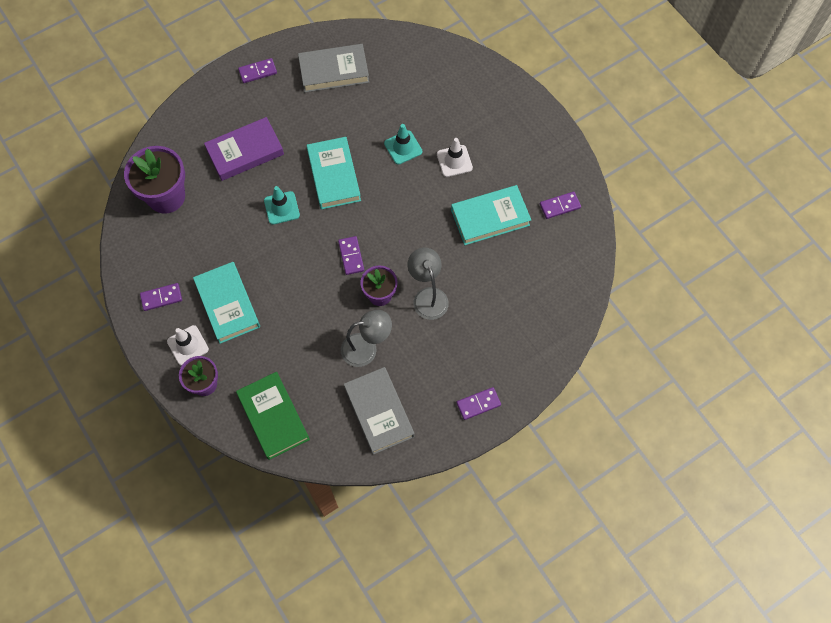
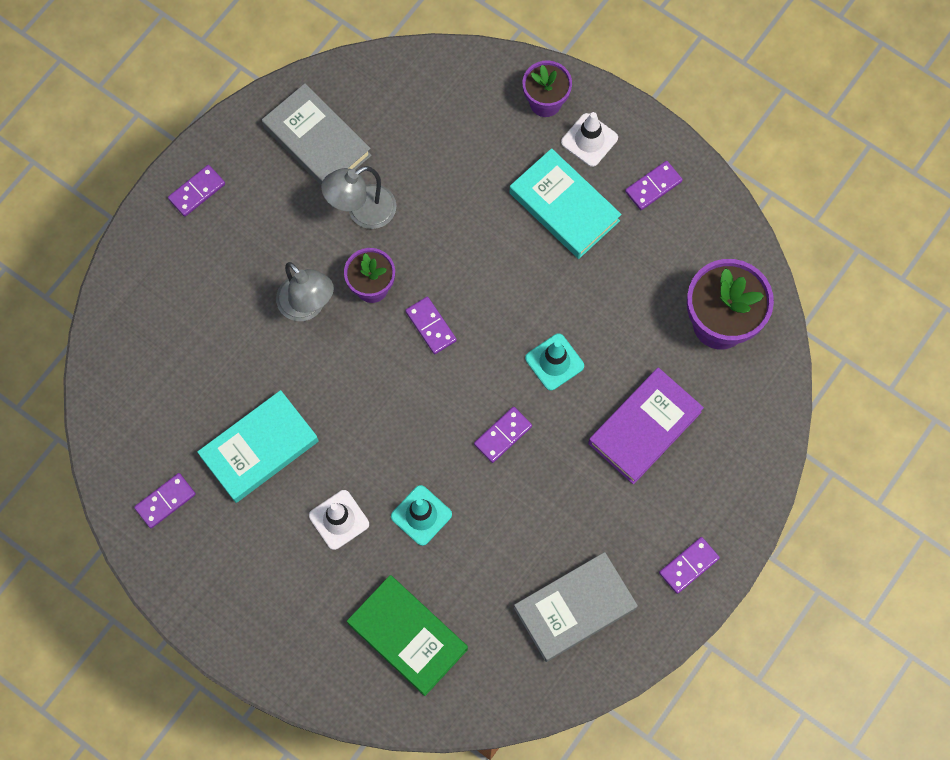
camera: 160 degrees right, 5 degrees up
(273, 417) = (443, 93): green book -> green book (408, 636)
(334, 176) = (503, 435): turquoise book -> purple domino

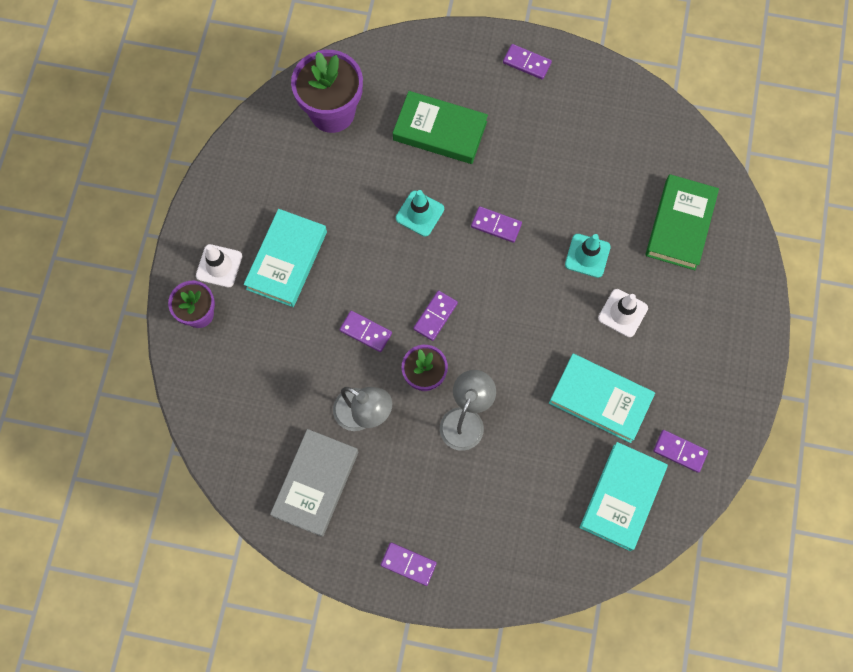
camera: 115 degrees left, 0 degrees up
(151, 420) = (622, 497): none -> turquoise book
(575, 608) = (597, 123): grey book -> none
(644, 428) = (440, 131): purple book -> green book
(653, 186) = (239, 202): purple domino -> purple domino (365, 332)

